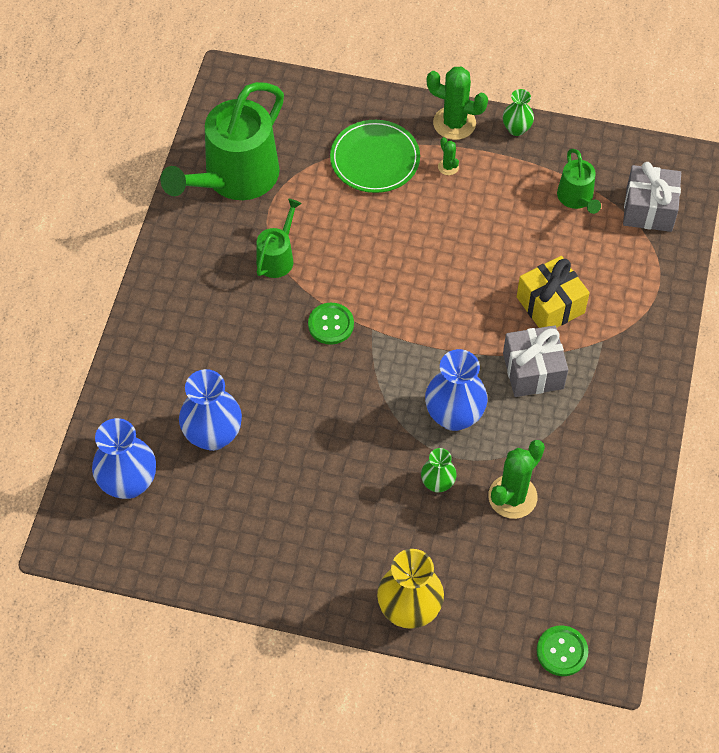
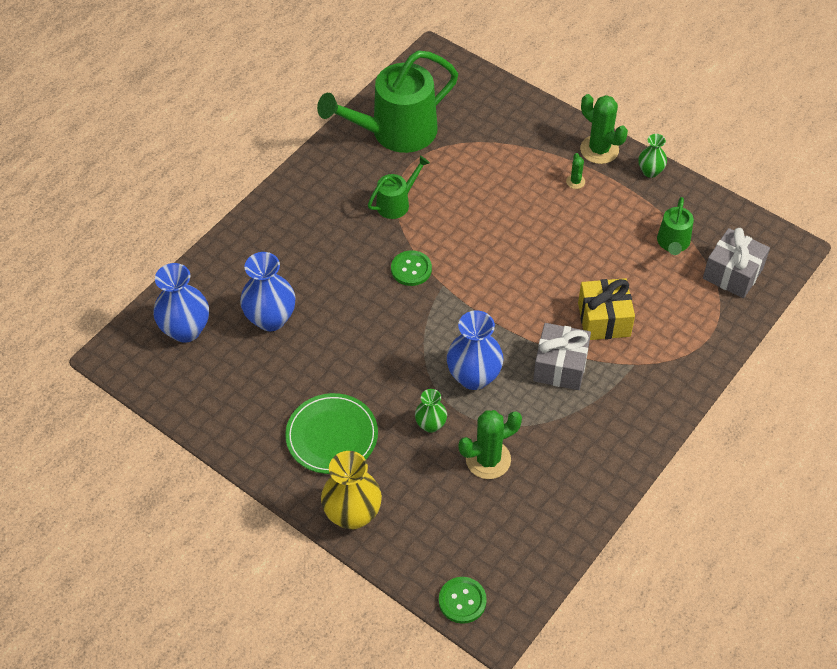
camera: 25 degrees right, 5 degrees down
(375, 159) = (517, 155): green plate -> green plate (332, 436)

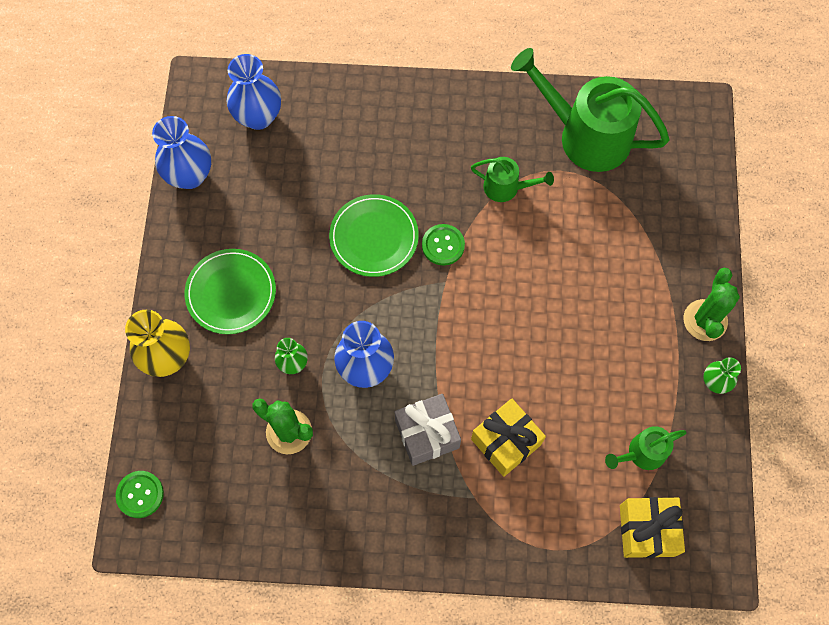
camera: 55 degrees right, 15 degrees up
(271, 319) = (313, 171): blue vase -> blue vase (190, 175)
(366, 310) = (374, 237): none -> green plate
(575, 182) = (648, 322): green cactus -> none
(732, 273) = (647, 530): grey gift -> yellow gift

